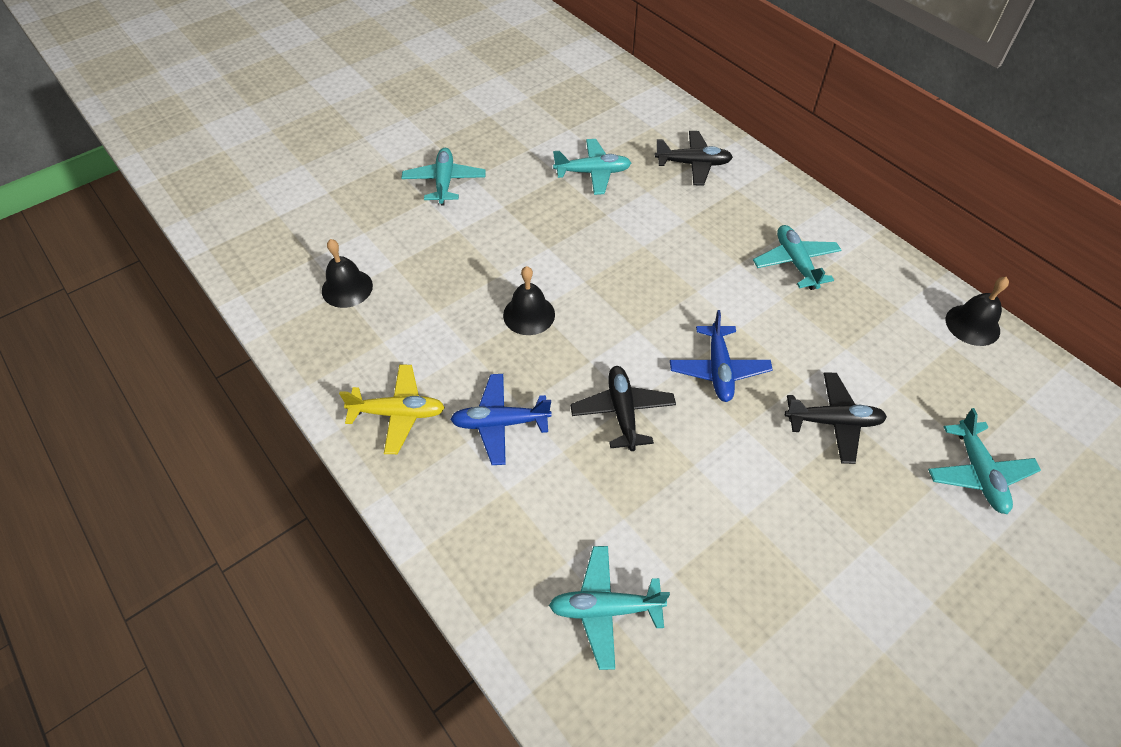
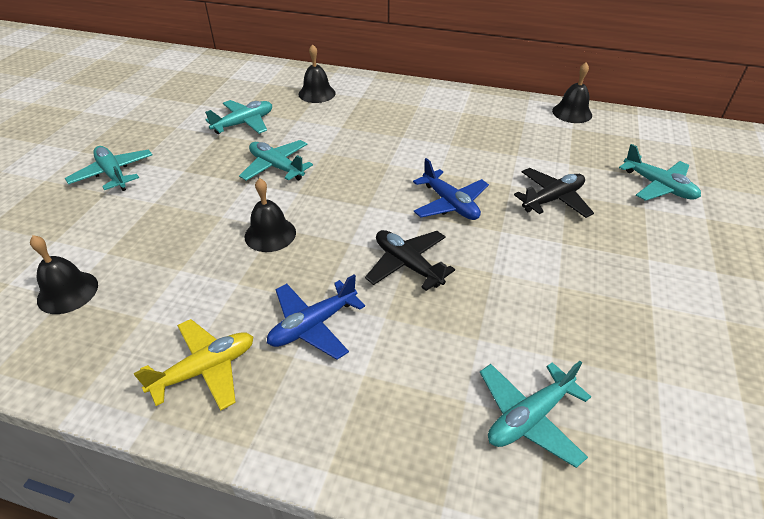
camera: 35 degrees left, 10 degrees down
(693, 164) = (317, 93): black plane -> black bell
(795, 263) = (439, 122): turquoise plane -> turquoise plane (276, 167)

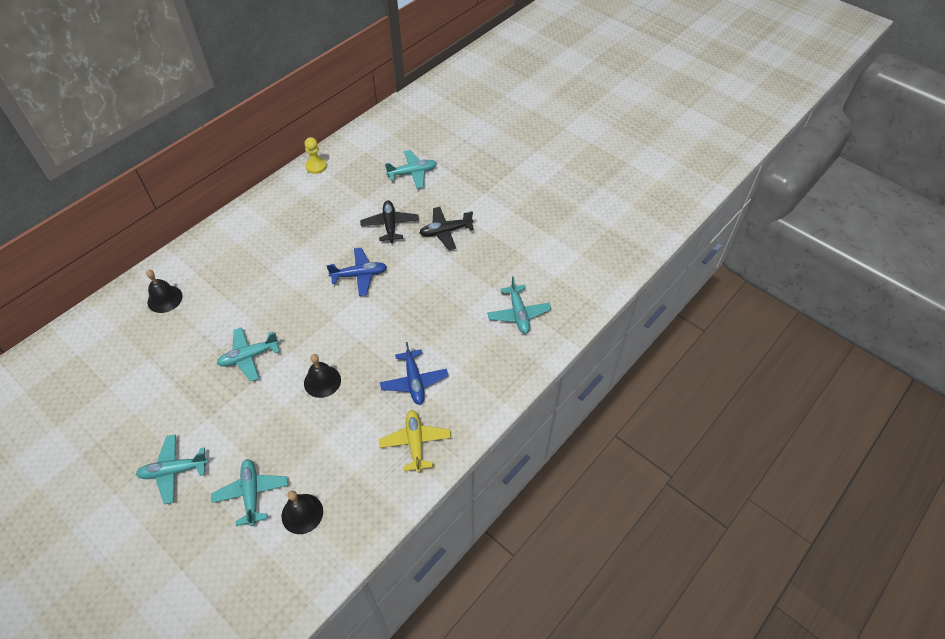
camera: 65 degrees left, 10 degrees up
(244, 123) = (170, 362): turquoise plane -> turquoise plane (251, 494)
(407, 265) = (397, 319): black plane -> black plane (445, 231)
(572, 113) = (316, 166): black bell -> yellow pawn

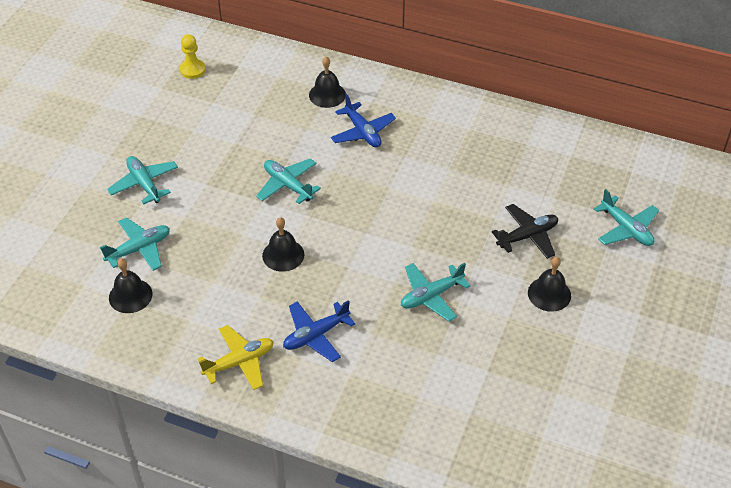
camera: 70 degrees right, 5 degrees down
(316, 166) = (576, 136): yellow pawn -> yellow pawn (192, 70)
(359, 275) = (437, 235): blue plane -> blue plane (362, 132)
(445, 231) = (549, 294): black plane -> black bell
(518, 314) = (459, 410): turquoise plane -> turquoise plane (431, 296)

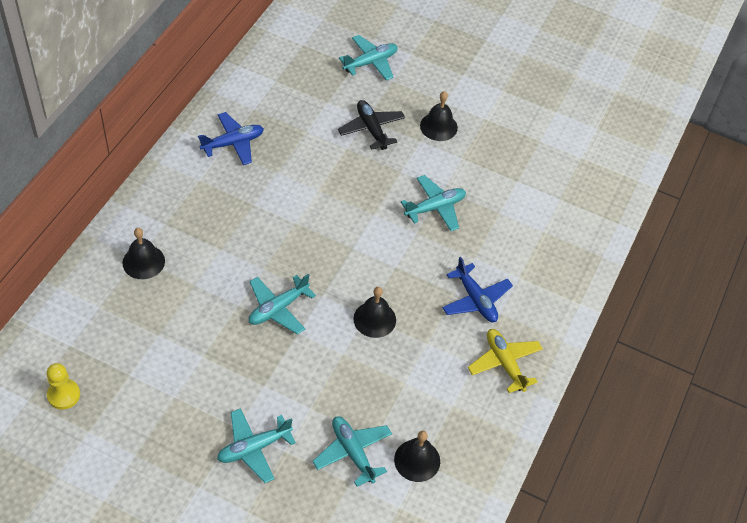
camera: 90 degrees left, 5 degrees up
(362, 132) = (210, 236): blue plane -> blue plane (233, 143)
(431, 296) = (435, 208): turquoise plane -> turquoise plane turned 90 degrees counterclockwise

